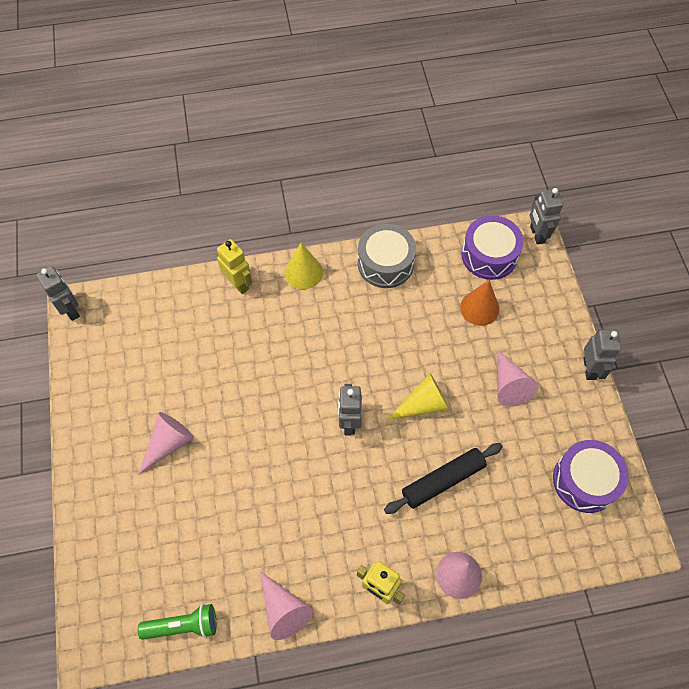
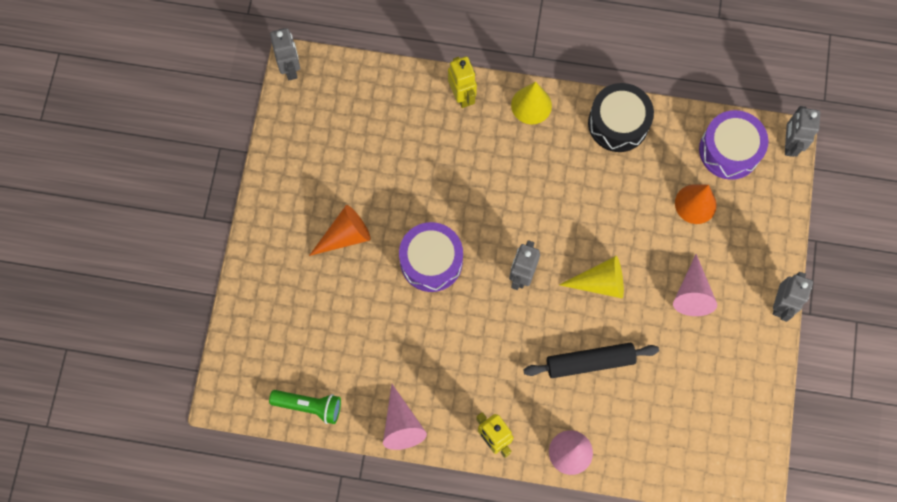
camera: 20 degrees right, 10 degrees up
(168, 443) = (345, 236): pink cone -> orange cone
(385, 263) = (618, 123): grey drum -> black drum
(585, 481) = (726, 411): purple drum -> purple drum (431, 261)

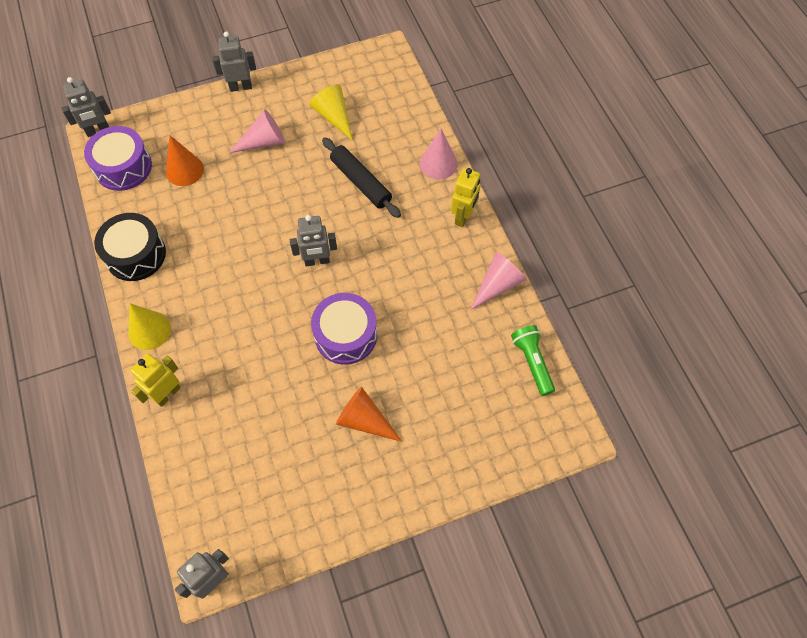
camera: 120 degrees left, 10 degrees down
(600, 282) = (290, 204): yellow cone -> yellow cone (334, 116)

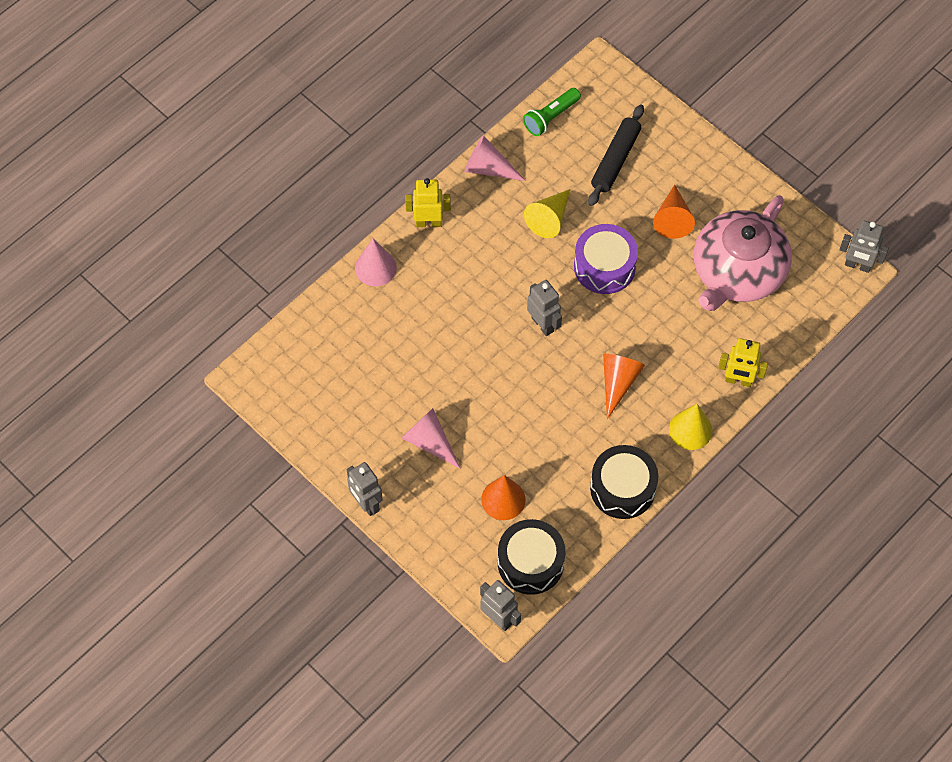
camera: 115 degrees left, 0 degrees up
(123, 167) = (530, 563): purple drum -> black drum
(228, 294) = (618, 382): none -> orange cone
(274, 451) = (737, 272): none -> pink teapot
(334, 116) = (362, 390): yellow cone -> yellow cone (549, 218)
(361, 182) = (433, 327): black rolling pin -> black rolling pin (615, 160)

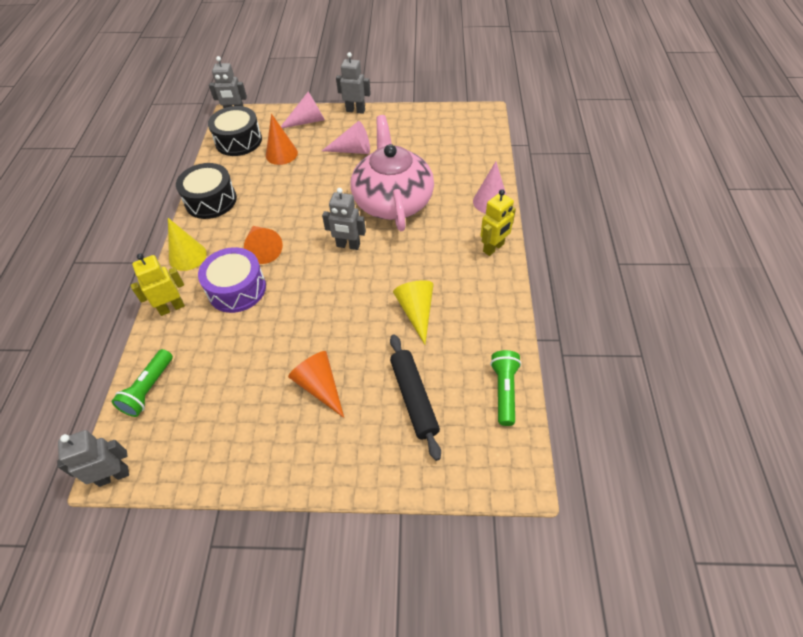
camera: 140 degrees right, 10 degrees down
(488, 168) = (500, 312): pink cone -> pink cone (307, 121)
(604, 266) = (341, 310): purple drum -> purple drum (237, 289)
(737, 272) = (228, 384): pink teapot -> pink teapot (392, 201)
(799, 315) = (149, 389): none -> green flashlight

